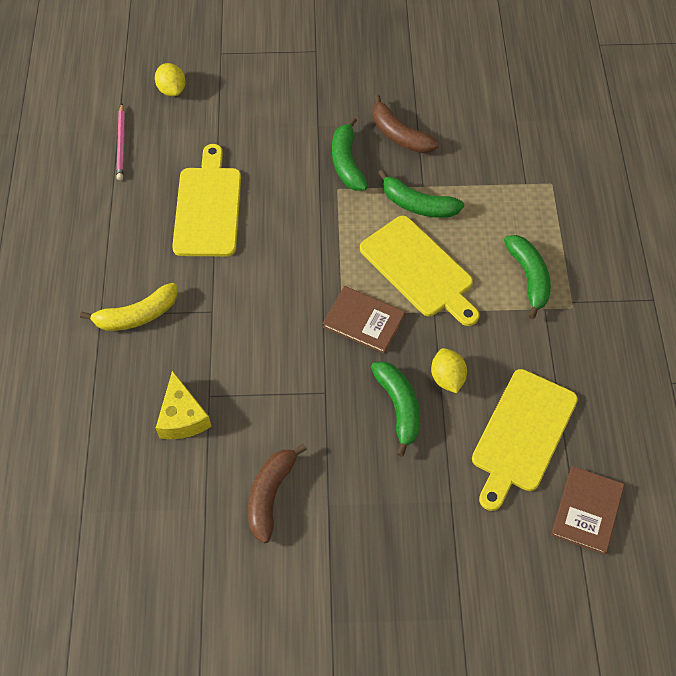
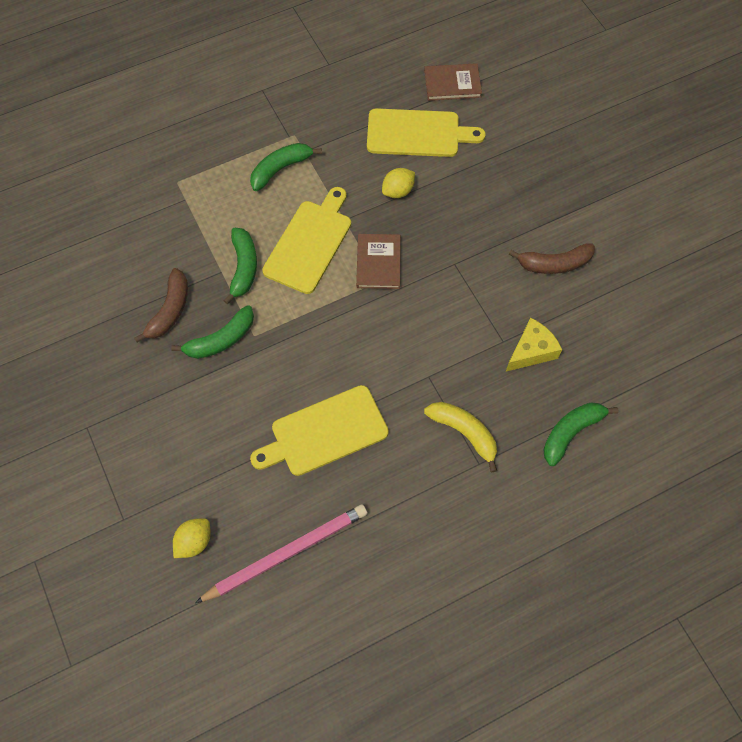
camera: 115 degrees left, 5 degrees up
(121, 144) = (286, 553): pink pencil -> pink pencil, size x1.76
(399, 407) = (439, 212): green banana -> green banana (571, 432)

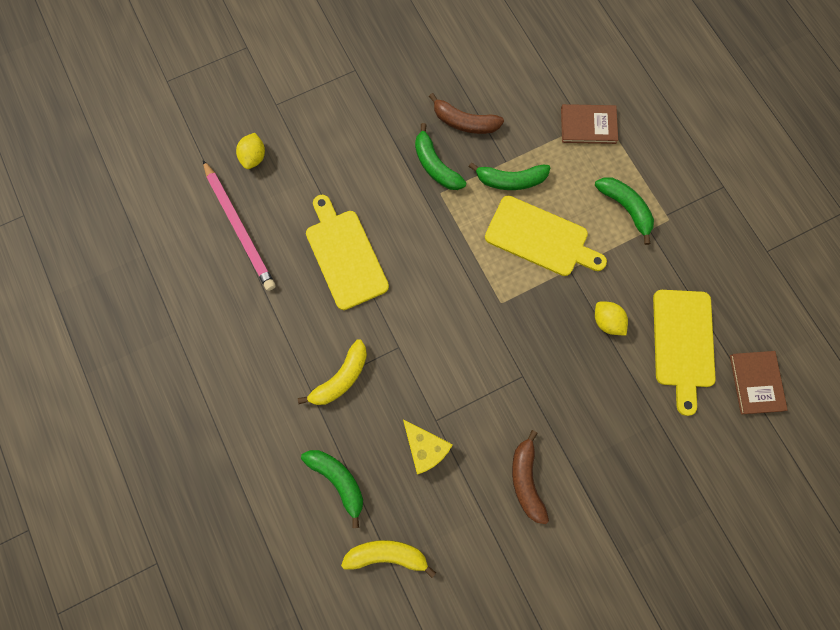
camera: 90 degrees right, 10 degrees up
(194, 542) = (254, 157): yellow lemon -> yellow lemon turned 60 degrees clockwise
(378, 263) = (521, 302): brown book -> brown book (588, 125)
(637, 385) = (387, 555): none -> yellow banana

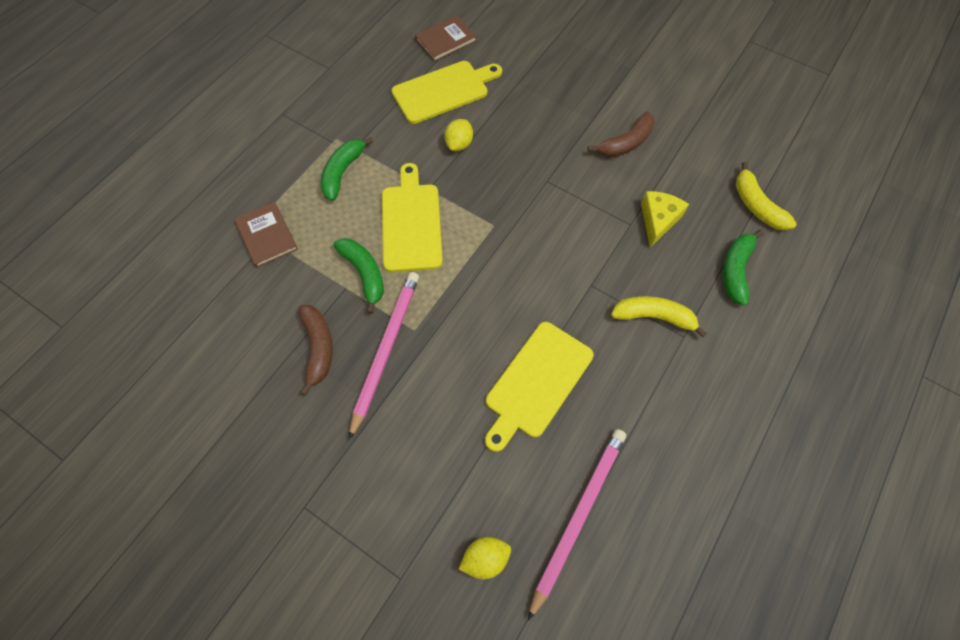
camera: 120 degrees left, 10 degrees down
(435, 166) = (385, 350): green banana -> pink pencil

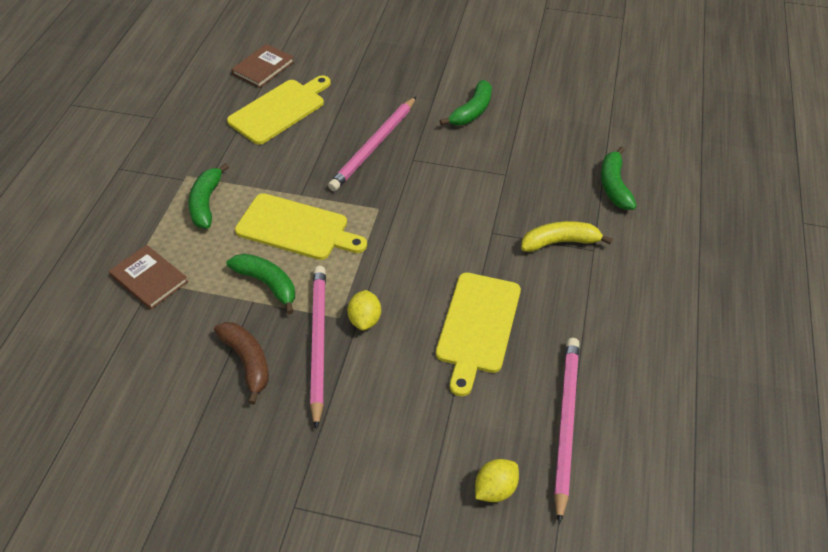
camera: 20 degrees left, 15 degrees down
(411, 223) = (296, 228): yellow cutting board -> yellow cutting board turned 135 degrees clockwise
(459, 144) = (314, 150): yellow lemon -> yellow lemon (365, 320)
(516, 155) = (374, 146): none -> pink pencil
(626, 143) = (472, 111): brown banana -> green banana
(658, 220) = (529, 165): yellow cheese -> none
(756, 206) = (609, 131): yellow banana -> none

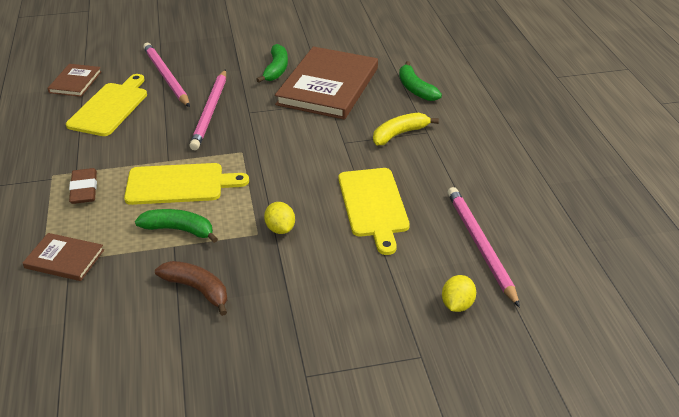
camera: 25 degrees left, 10 degrees down
(206, 203) = (84, 189): green banana -> brown eraser
(318, 342) = (251, 256): pink pencil -> pink pencil (166, 77)
(516, 151) = (328, 86): none -> brown book

